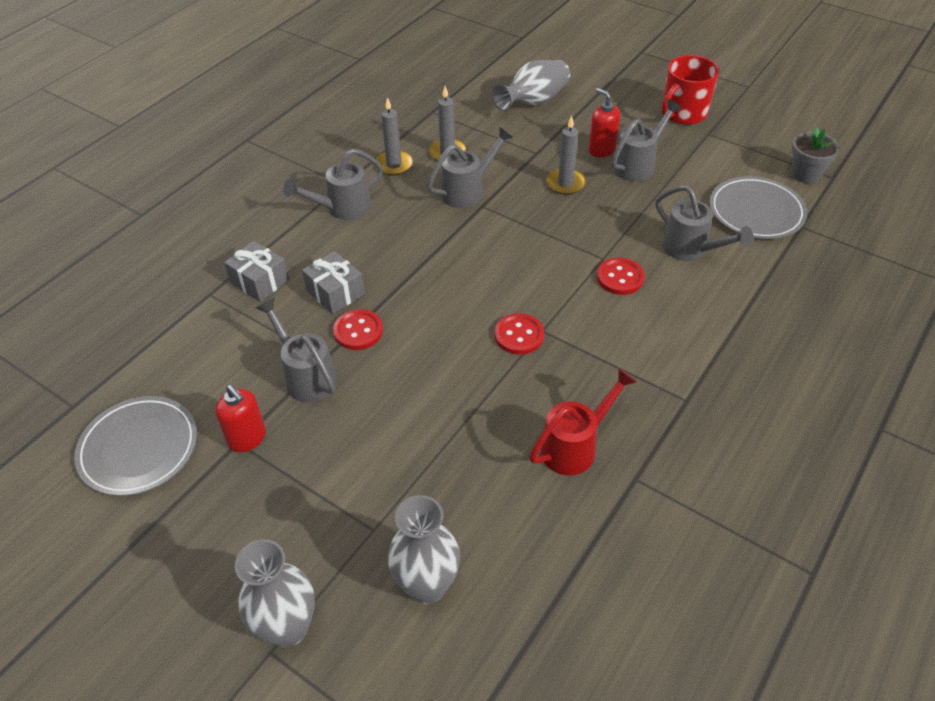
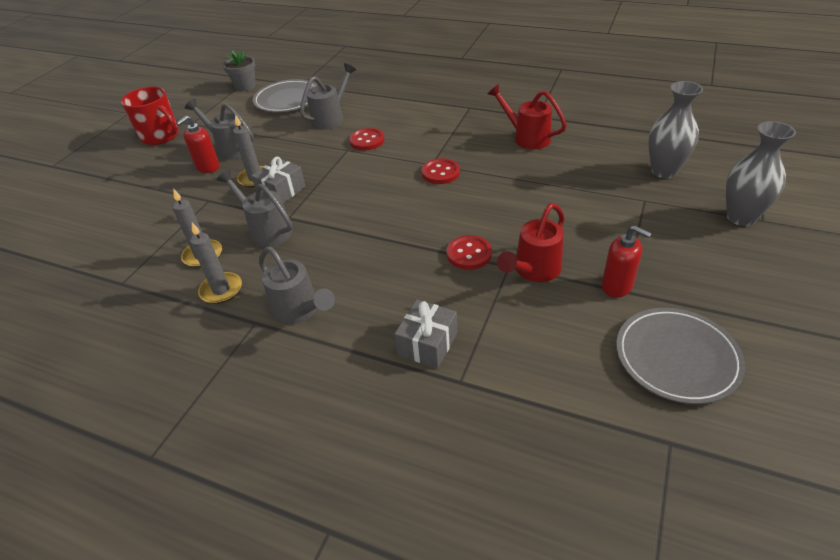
camera: 100 degrees left, 5 degrees down
(247, 438) = (617, 286): red soap dispenser -> red soap dispenser turned 90 degrees clockwise
(306, 376) = (533, 270): grey watering can -> red watering can
(335, 292) = (426, 281): grey gift -> grey gift (281, 191)
(533, 101) = (121, 215): grey vase -> none

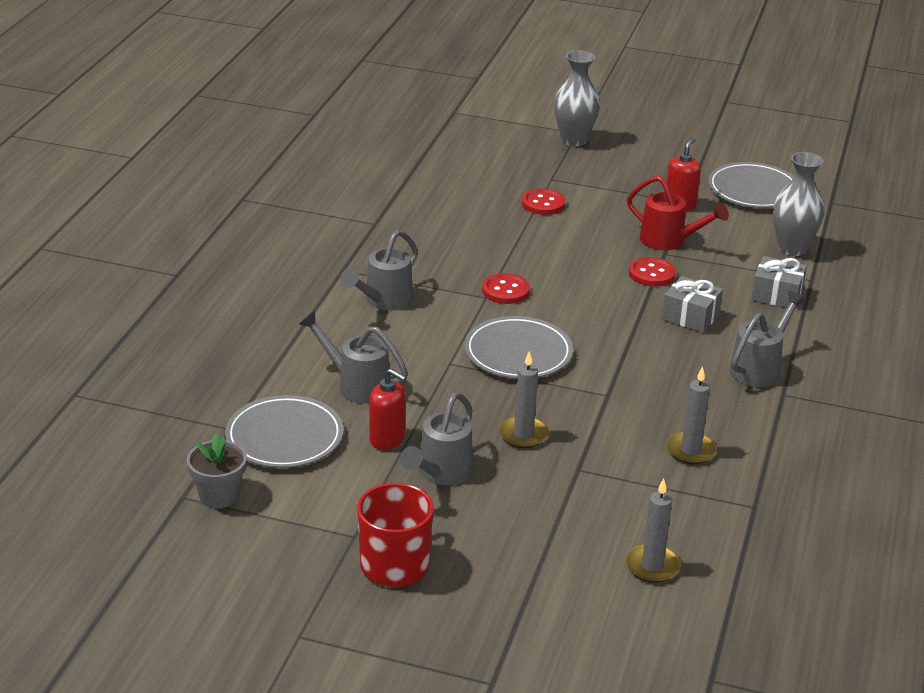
camera: 100 degrees left, 10 degrees down
(208, 167) = (495, 487): red soap dispenser -> red soap dispenser (387, 439)
(221, 290) = (744, 425): grey candle -> grey candle (652, 566)
(266, 230) = (635, 408): grey watering can -> grey watering can (384, 301)
(281, 191) = (552, 407): grey gift -> grey gift (690, 316)
(353, 177) = (518, 353): none -> grey plate
(367, 140) = (426, 348): red button -> red button (543, 204)
(527, 137) = (427, 233): red watering can -> none
(664, 171) = (499, 163): grey vase -> grey vase (792, 248)

